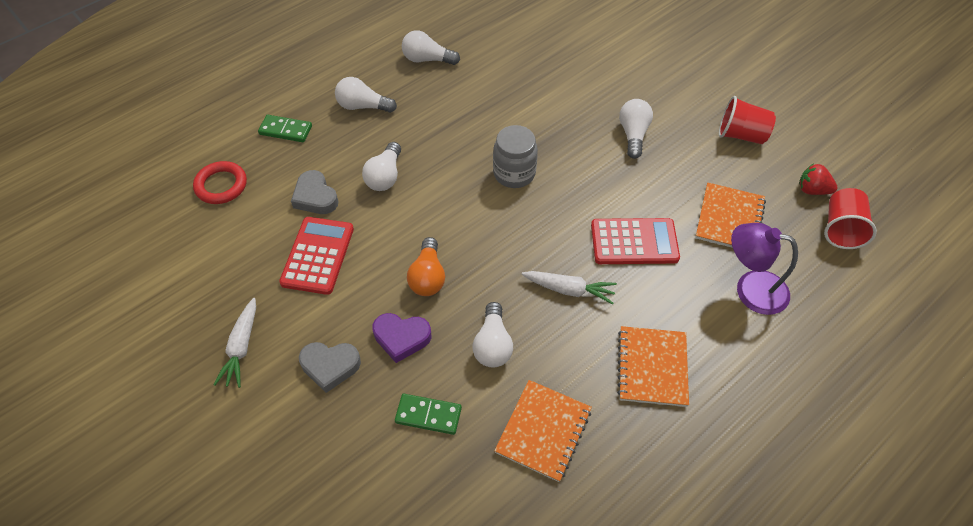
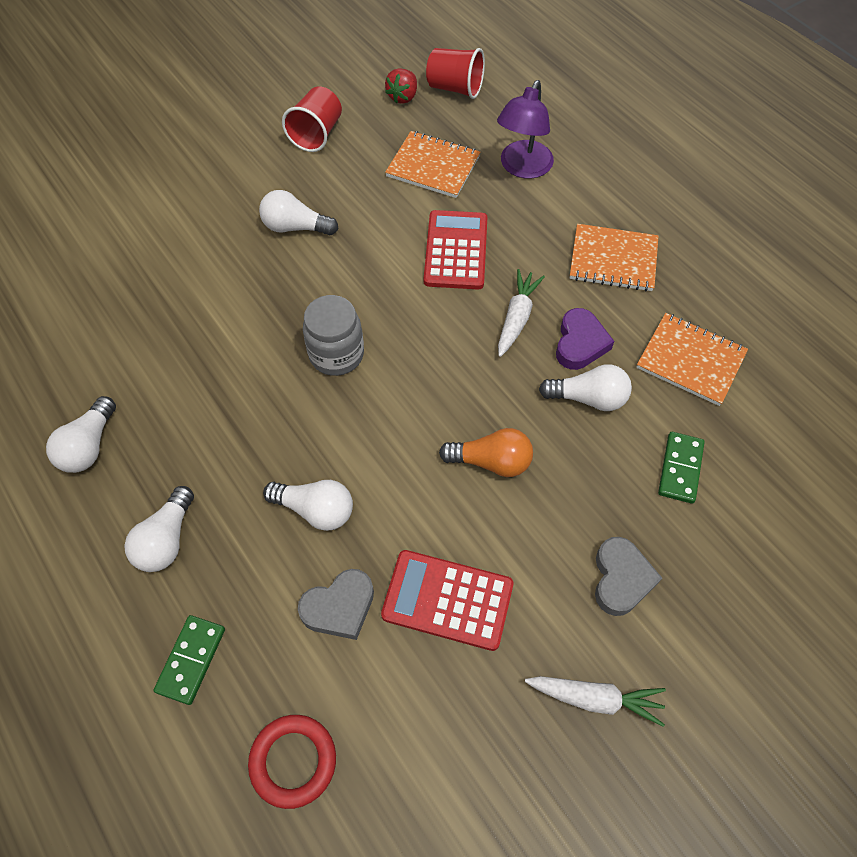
camera: 85 degrees left, 5 degrees up
(401, 338) = (579, 494): purple heart -> purple heart (580, 343)

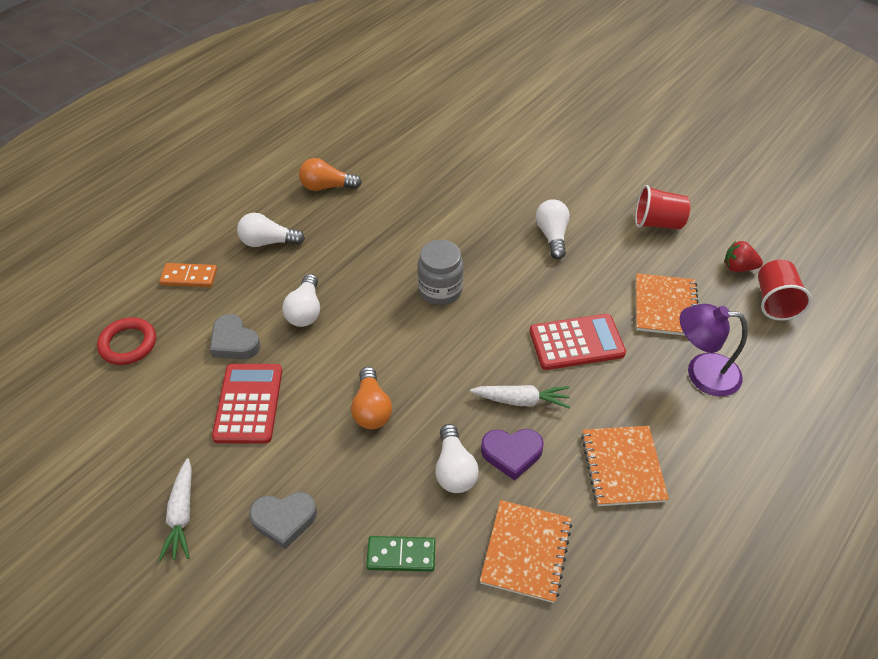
camera: 75 degrees right, 10 degrees down
(89, 446) = (327, 187): white light bulb -> orange light bulb
(191, 660) = (189, 277): green domino -> orange domino

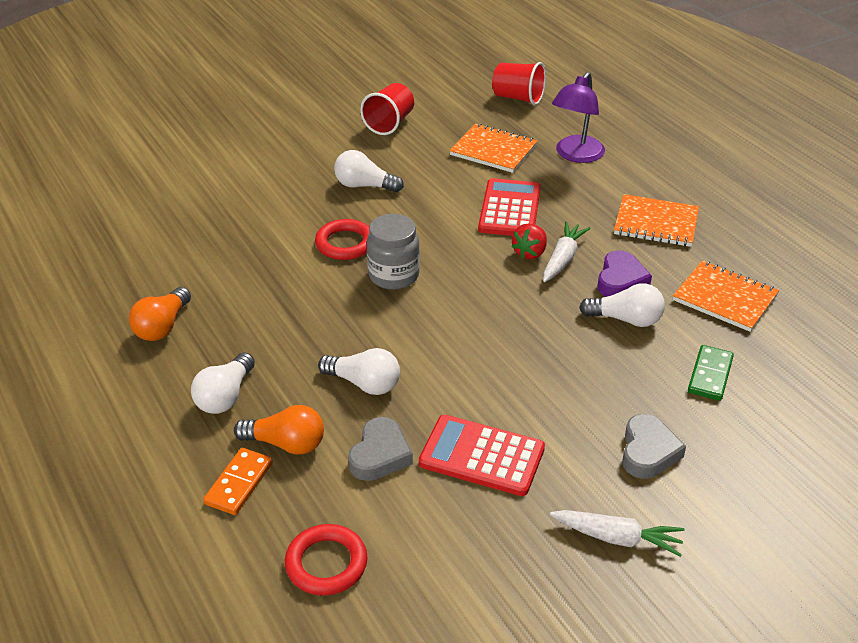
camera: 70 degrees left, 10 degrees down
(234, 342) = (380, 454): grey heart -> grey heart turned 45 degrees counterclockwise
(371, 409) = (530, 359): orange light bulb -> orange light bulb (286, 443)
(466, 249) = (345, 244): none -> red ring
(738, 267) = (470, 102): red strawberry -> red strawberry (530, 253)

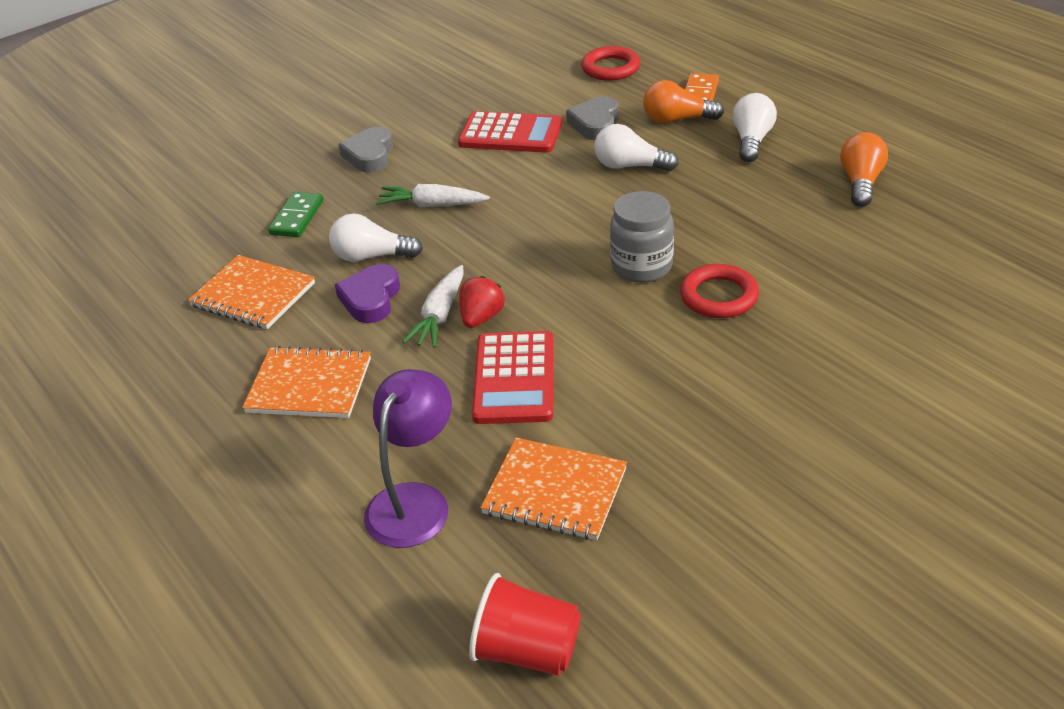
camera: 175 degrees right, 0 degrees up
(364, 186) = (737, 388): white light bulb -> none
(389, 123) = (757, 531): red cup -> none
(617, 538) = (402, 106): white carrot -> white carrot (432, 205)

